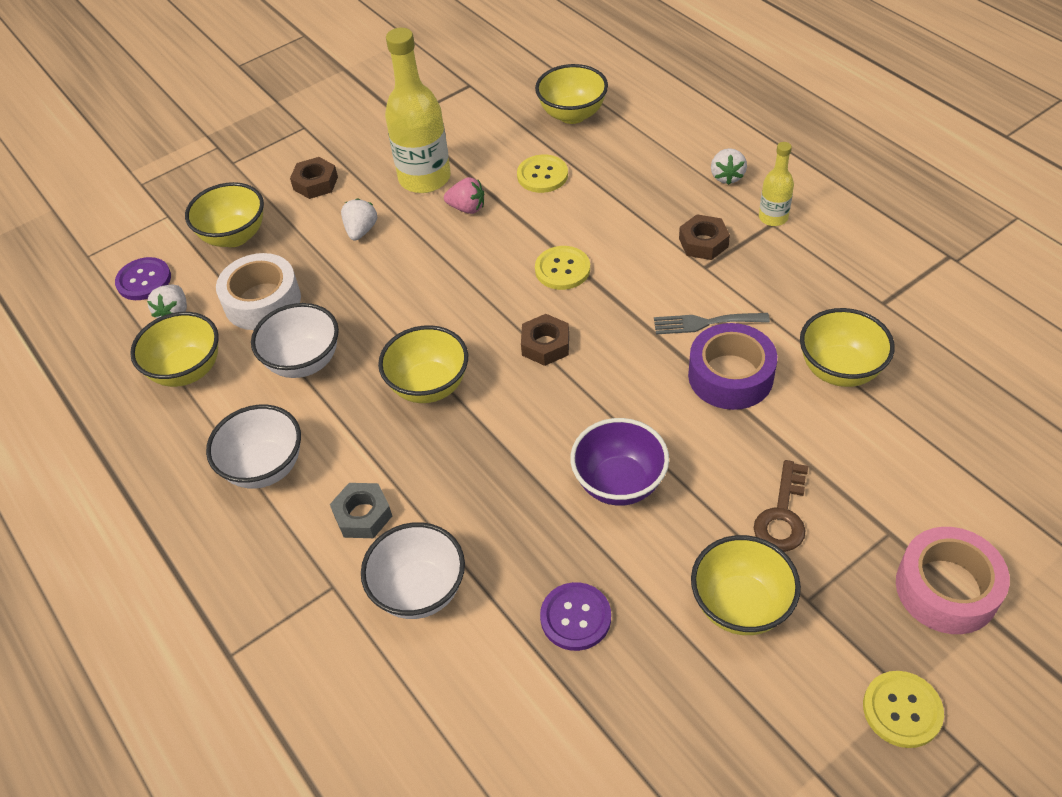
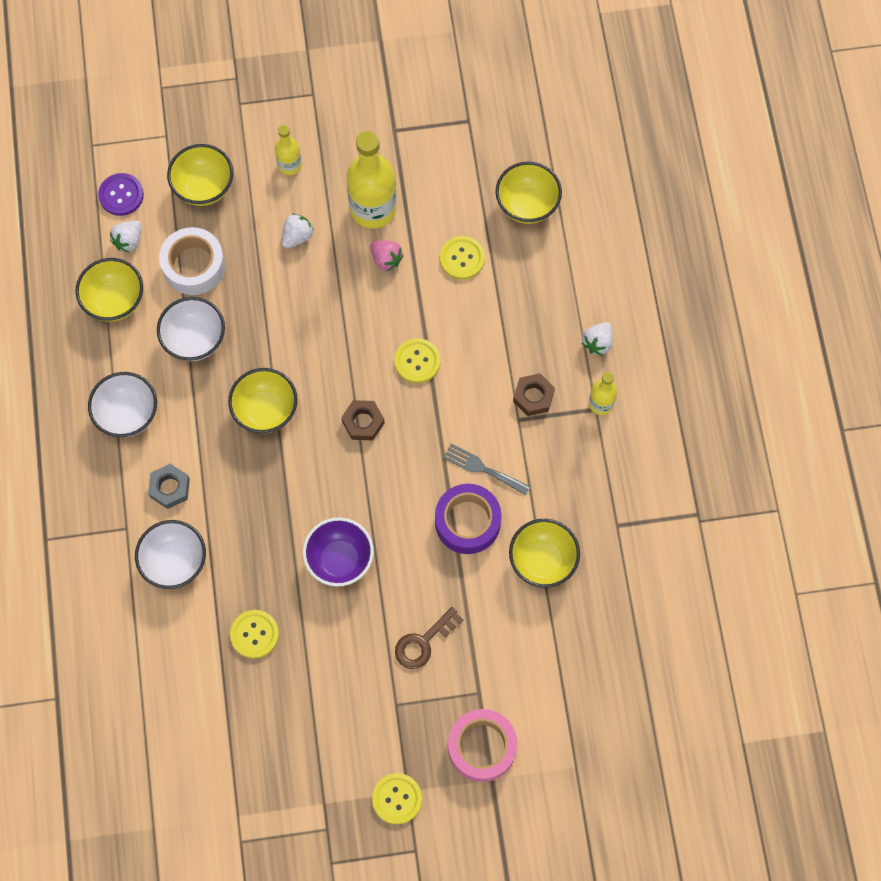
camera: 25 degrees right, 20 degrees up
(315, 183) = (289, 165): brown nut -> yellow bottle
(575, 617) = (254, 634): purple button -> yellow button
(740, 605) = (354, 685): yellow bowl -> none

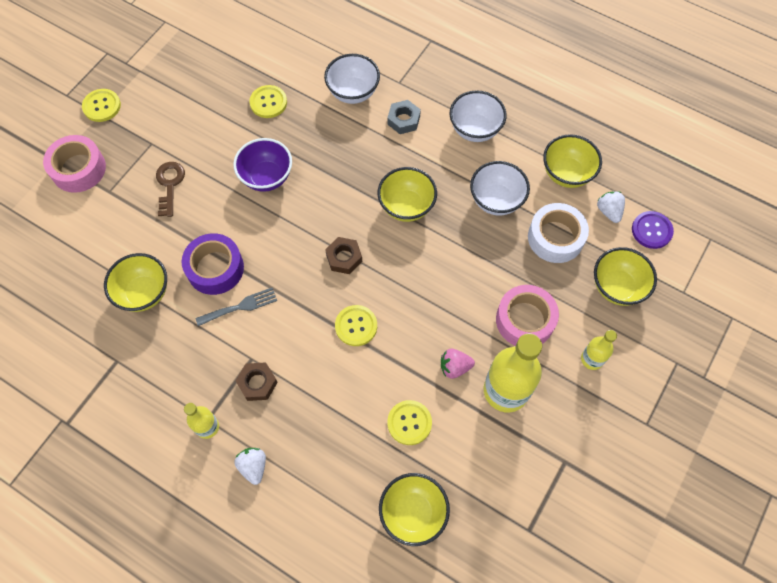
camera: 130 degrees right, 5 degrees down
(297, 236) = (525, 320): white strawberry -> pink tape

